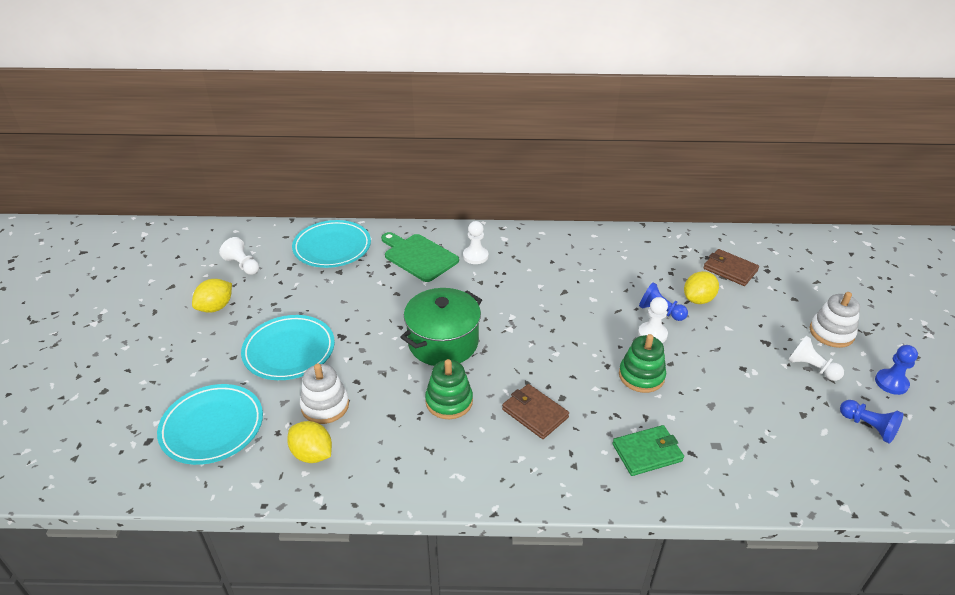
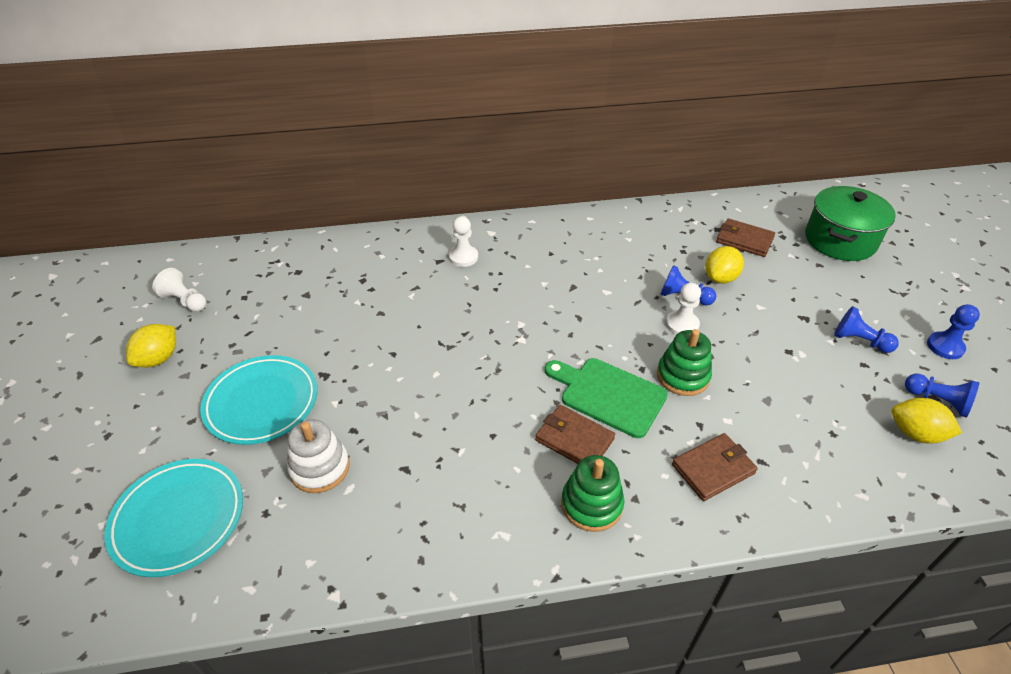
camera: 10 degrees left, 5 degrees up
(312, 454) = (315, 535): yellow lemon -> yellow lemon (915, 433)
(332, 247) = (292, 266): turquoise plate -> none
(418, 256) = (397, 265): green cutting board -> green cutting board (608, 395)
(443, 342) = (448, 366): green pot -> green pot (840, 240)
(449, 401) = (470, 439): green stacking toy -> green stacking toy (591, 504)
(647, 452) = (713, 469): green wallet -> brown wallet
(811, 368) = (859, 341): white pawn -> blue pawn
(831, 333) = (868, 298): white stacking toy -> none

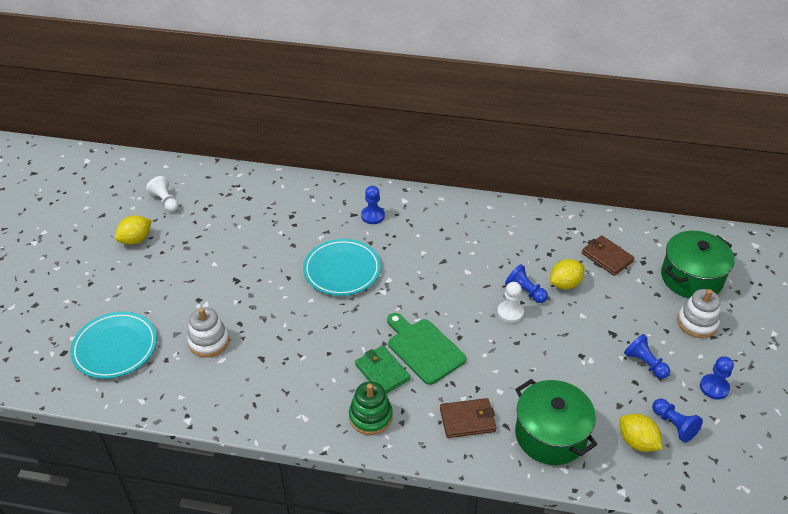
camera: 20 degrees right, 0 degrees up
(262, 402) = (189, 288): turquoise plate -> turquoise plate (342, 270)
(463, 257) = (372, 216): white pawn -> blue pawn
(574, 439) = (382, 372): brown wallet -> green wallet
(683, 376) = (486, 351): green stacking toy -> none
(819, 456) = (550, 435): none -> green pot
(878, 283) = (697, 323): none -> white stacking toy

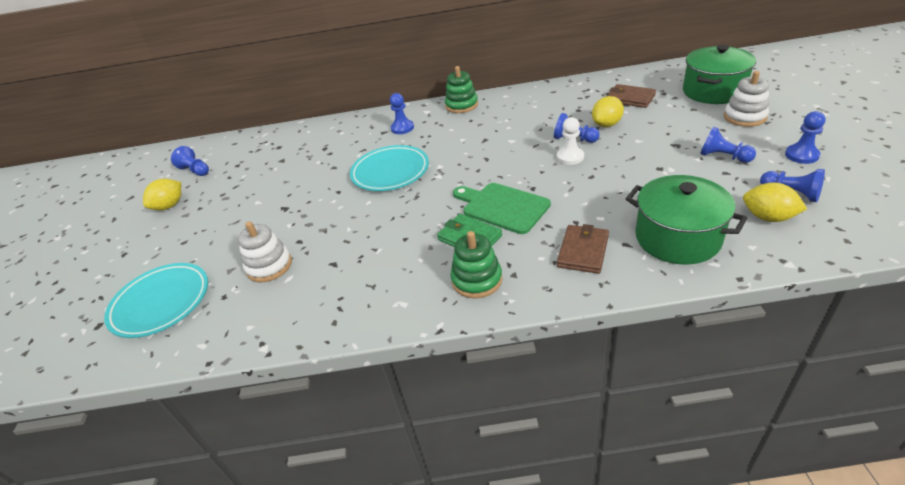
camera: 10 degrees left, 5 degrees down
(165, 201) = (195, 170): white pawn -> blue pawn
(441, 205) = (461, 105): none -> green stacking toy
(467, 420) = (583, 251): brown wallet -> brown wallet turned 45 degrees counterclockwise

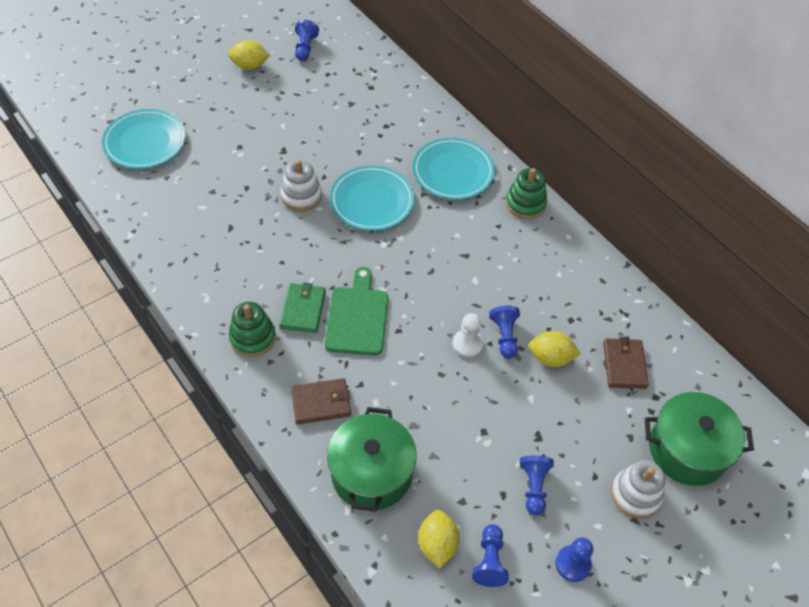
camera: 50 degrees right, 15 degrees up
(269, 266) = (209, 185): white stacking toy -> white stacking toy (301, 196)
(402, 128) = (453, 172): blue pawn -> turquoise plate

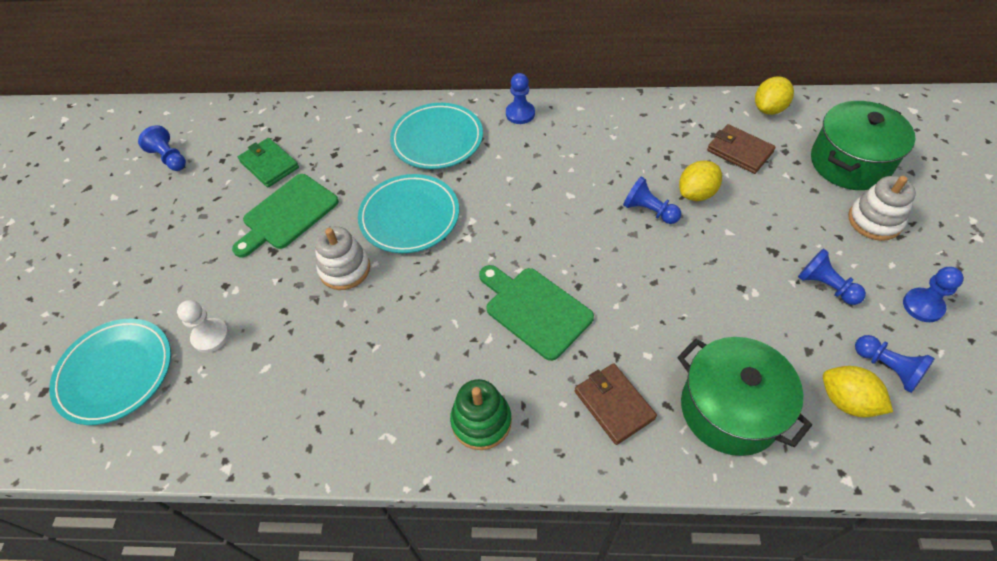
camera: 45 degrees left, 0 degrees up
(250, 66) = (134, 214): yellow lemon -> yellow lemon (769, 109)
(303, 309) = (485, 352): green wallet -> green wallet (269, 165)
(316, 138) = (287, 214): none -> green cutting board
(321, 403) = (614, 405): brown wallet -> brown wallet turned 60 degrees counterclockwise
(467, 344) = (636, 242): white pawn -> white pawn (210, 336)
(525, 204) = (520, 114): green stacking toy -> blue pawn

